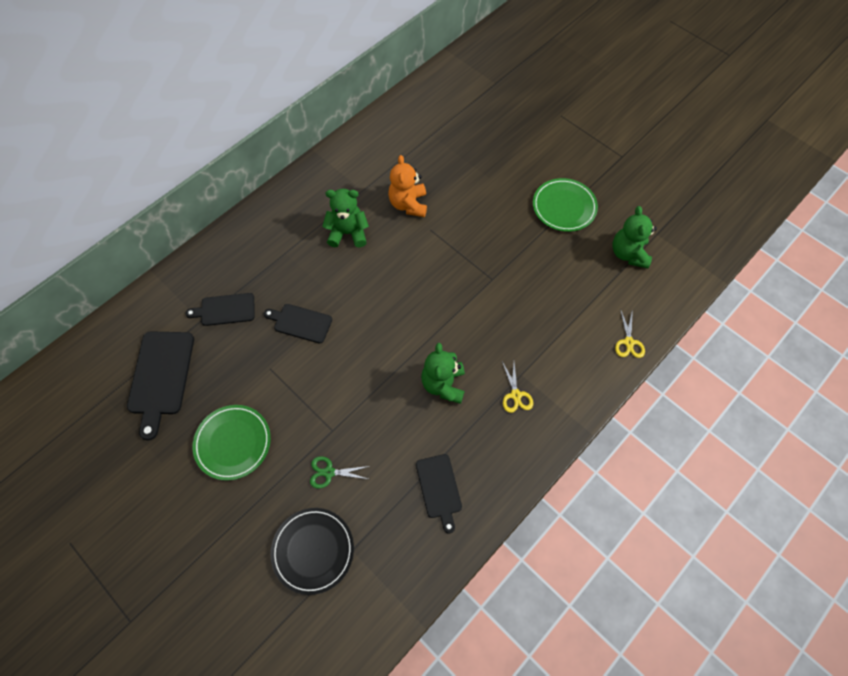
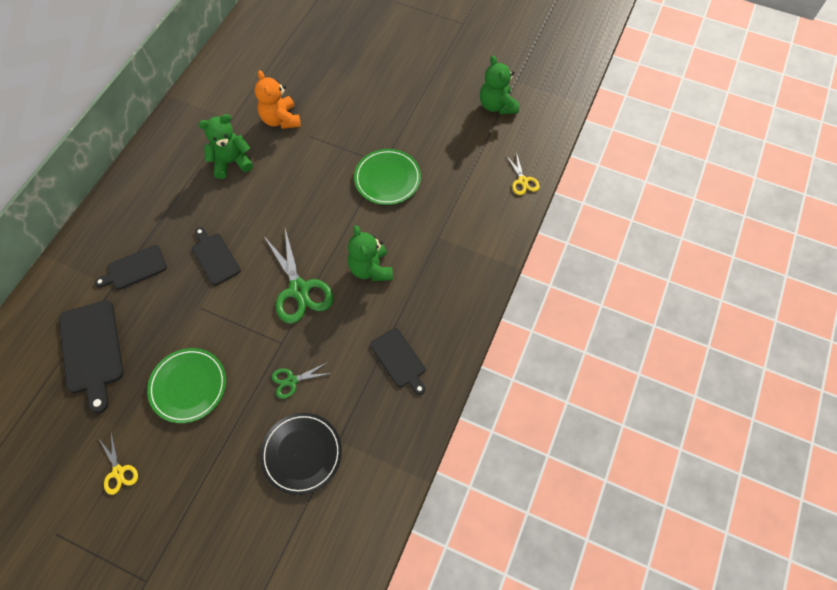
camera: 20 degrees left, 0 degrees up
(300, 323) = (215, 257): black cutting board -> black cutting board turned 60 degrees clockwise
(367, 382) = (299, 289): none -> green scissors
(516, 395) = (439, 257): yellow scissors -> yellow scissors (118, 472)
(564, 207) = (426, 81): green plate -> green plate (387, 179)

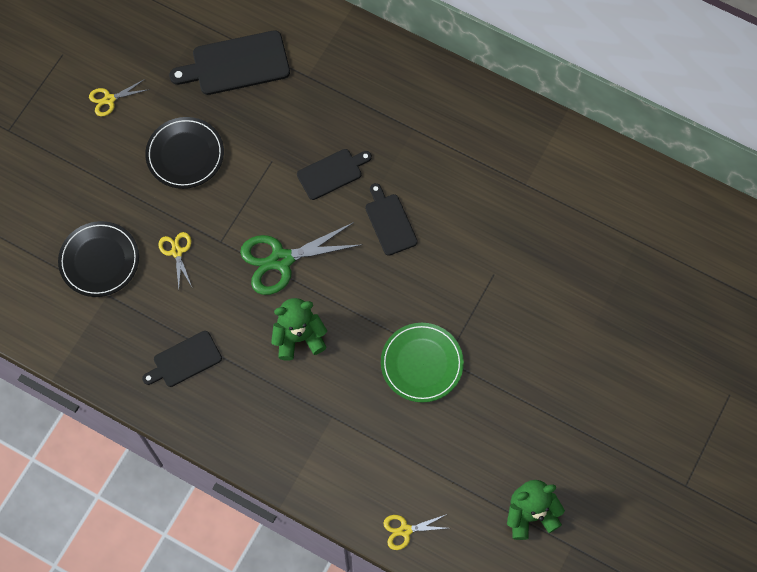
camera: 95 degrees right, 5 degrees up
(134, 268) = (326, 95): black cutting board -> black cutting board (390, 222)
(188, 386) = (185, 154): green plate -> black plate
(231, 162) = (460, 186): green teddy bear -> none
(281, 119) = (521, 241): orange teddy bear -> none
(292, 381) = (177, 252): green scissors -> yellow scissors

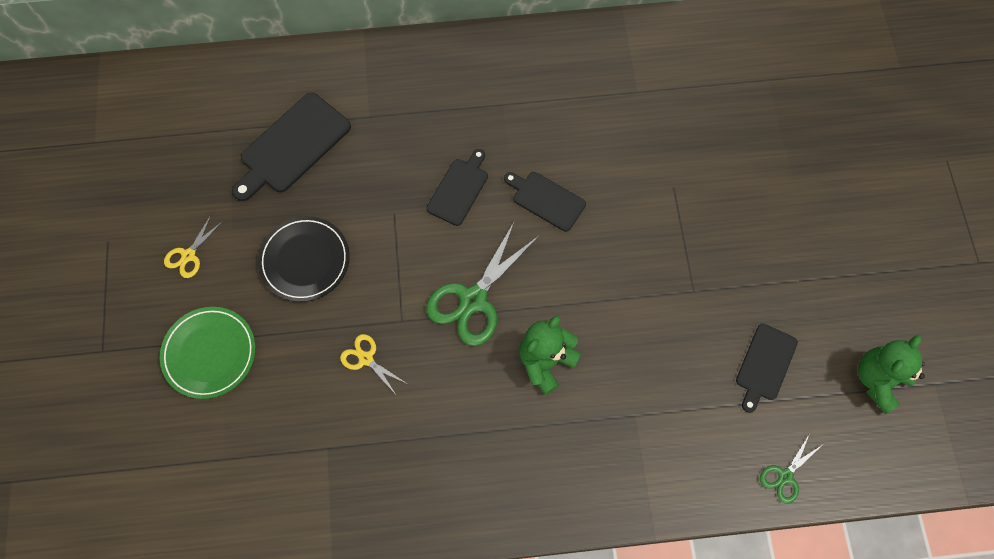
camera: 35 degrees left, 0 degrees up
(99, 260) = (293, 419): black plate -> none
(184, 360) = (453, 460): black cutting board -> black cutting board (765, 365)
(405, 530) = (785, 476): yellow scissors -> green scissors
(421, 363) = (676, 309): green plate -> green plate (209, 353)

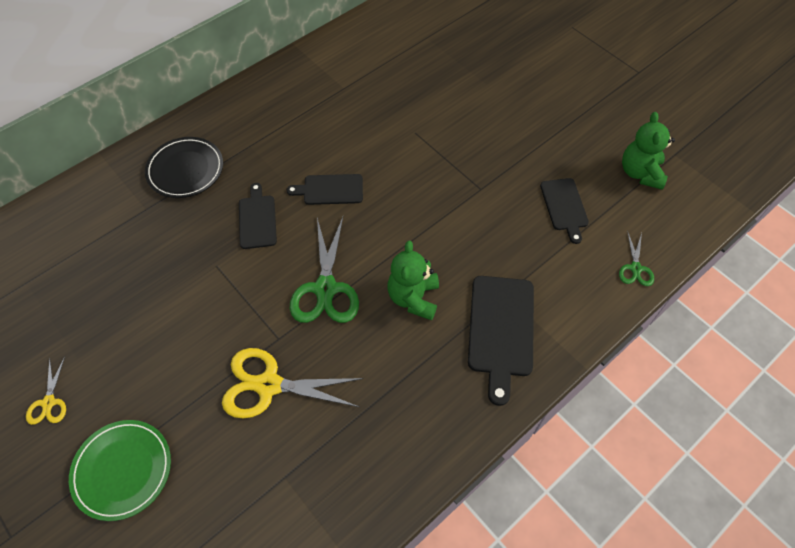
camera: 35 degrees left, 10 degrees down
(292, 146) = (92, 265): black cutting board -> black cutting board (501, 330)
(305, 260) = (162, 343): black plate -> black plate (185, 170)
(366, 359) = (269, 385): yellow scissors -> yellow scissors, size x1.94

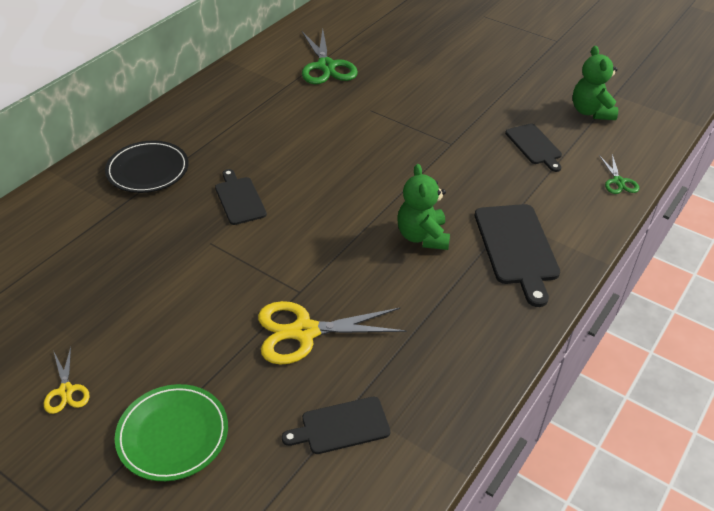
camera: 15 degrees left, 15 degrees down
(325, 289) = (332, 243): green scissors -> green scissors (326, 66)
(330, 189) = (305, 165): black cutting board -> black cutting board (341, 426)

